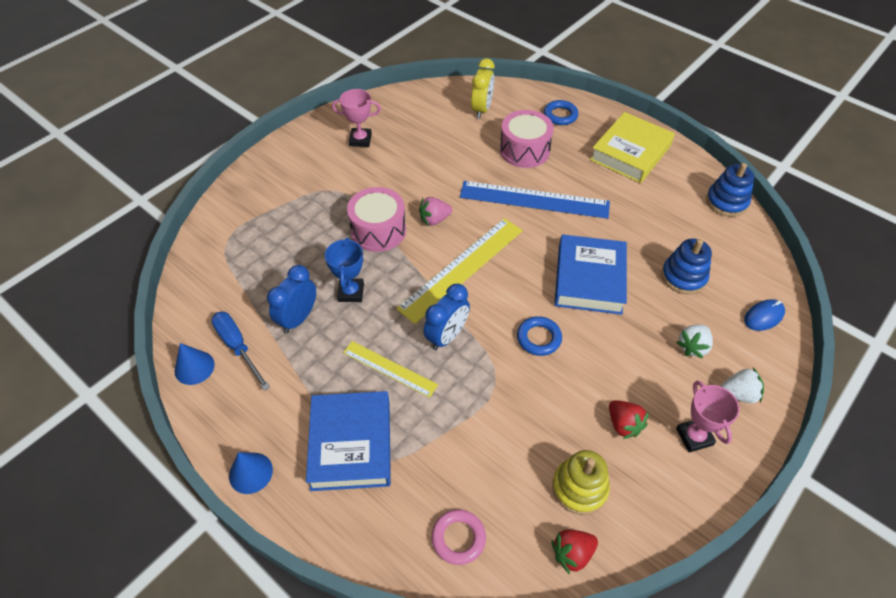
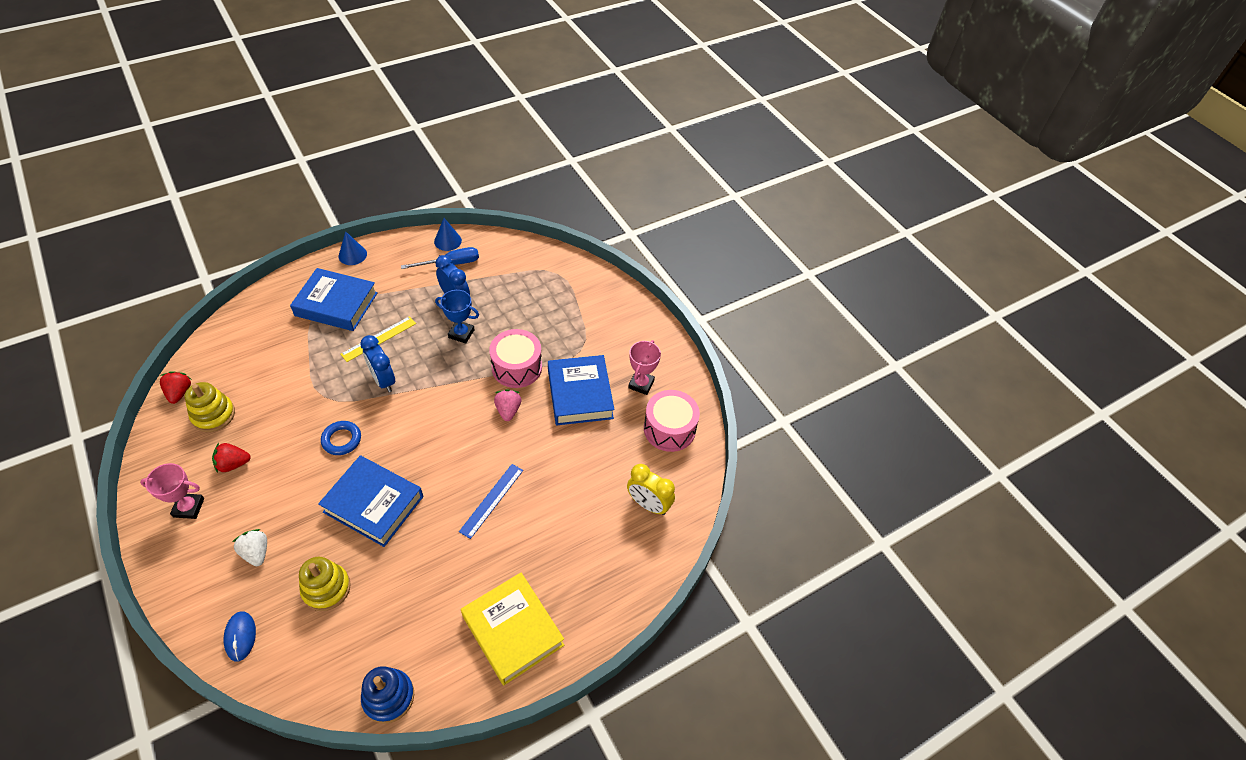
camera: 105 degrees right, 0 degrees up
(391, 176) = (580, 394): none -> blue book
(458, 538) = (236, 339): pink ring -> none
(462, 268) = (442, 412): yellow ruler -> none
(524, 150) = (565, 521): pink drum -> pink drum (669, 429)
(534, 200) = (491, 500): blue ruler -> blue ruler, size x0.58
(560, 115) = (607, 583): blue ring -> none
(683, 277) = (326, 588): blue stacking toy -> yellow stacking toy
(738, 394) = (193, 563): white strawberry -> none

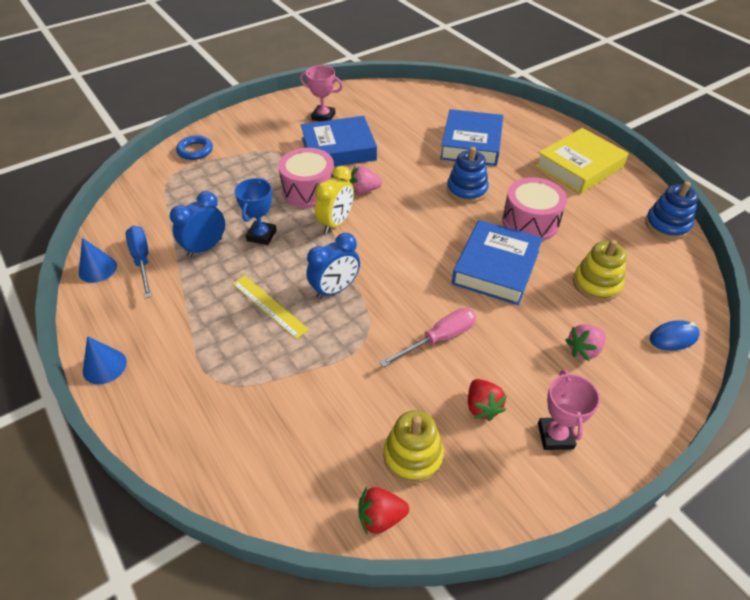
camera: 90 degrees left, 5 degrees down
(256, 552) = (584, 350): white strawberry -> pink strawberry
(307, 446) = (439, 339): none -> pink screwdriver
(336, 304) = (205, 363): blue book -> blue book (471, 143)
(342, 440) = (424, 309): blue ring -> blue ring (195, 150)
(491, 500) = (466, 190): blue ruler -> blue stacking toy
(648, 504) = (445, 109): yellow clock -> yellow clock (336, 223)
(669, 429) = (370, 101): pink drum -> pink drum (530, 222)

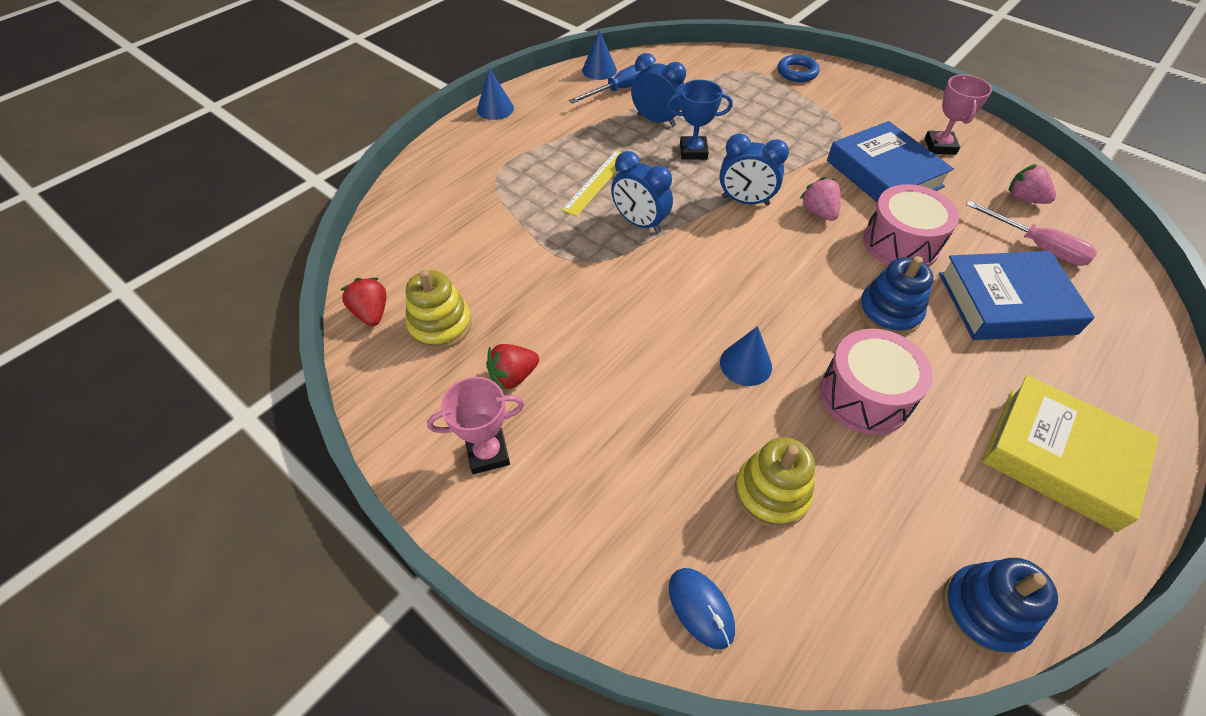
camera: 75 degrees right, 5 degrees up
(308, 190) = (788, 167): pink drum -> pink drum (900, 244)
(336, 223) = (745, 201): yellow clock -> blue clock
(439, 339) = (600, 323): pink screwdriver -> pink screwdriver (1037, 246)
(495, 267) = (746, 364): blue book -> blue cone
(584, 350) = (633, 480): pink strawberry -> pink strawberry (1024, 199)

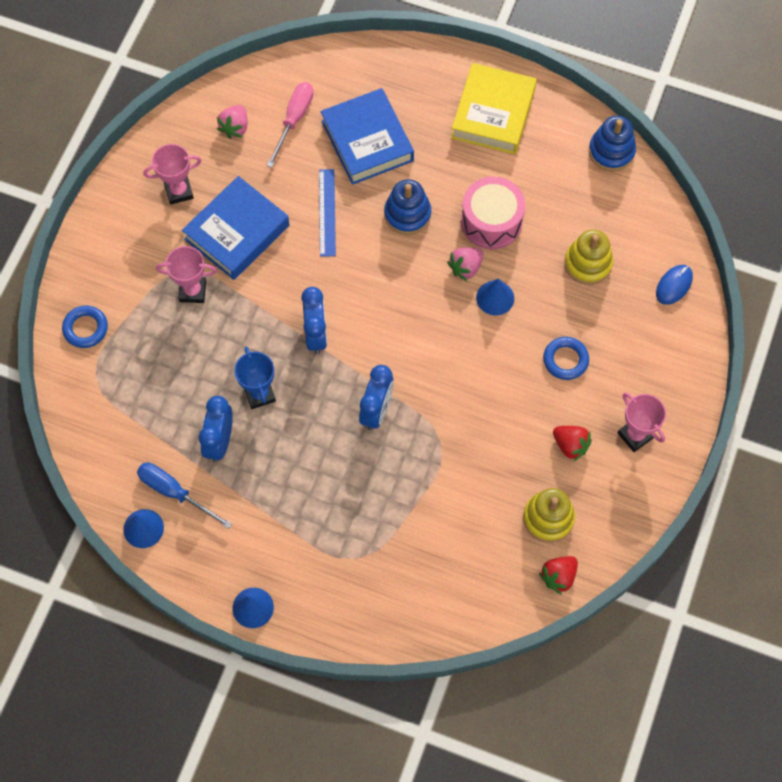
camera: 110 degrees left, 15 degrees up
(597, 182) = (335, 464): yellow ruler -> none
(630, 411) = (565, 360): none -> blue ring
(818, 212) = (309, 276): pink strawberry -> pink strawberry (466, 268)
(819, 134) = (192, 291): none -> pink trophy
(900, 244) = (327, 212): pink drum -> blue ruler

